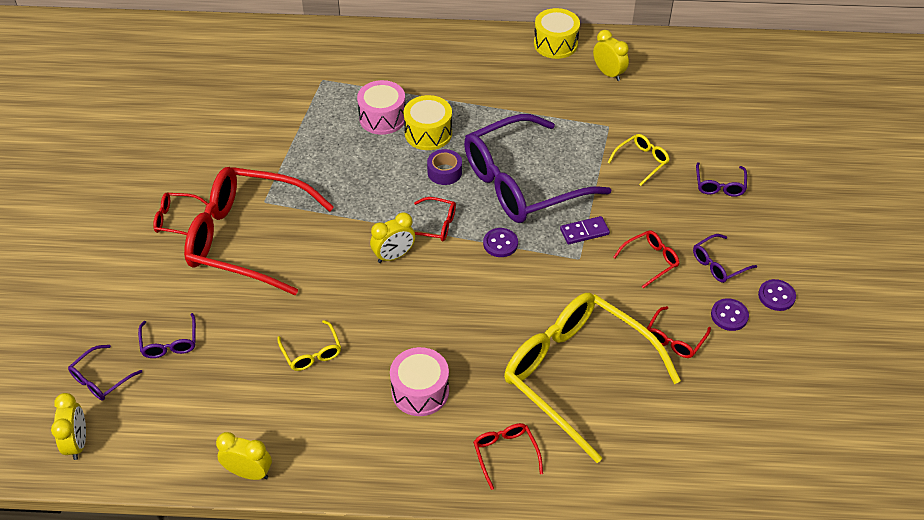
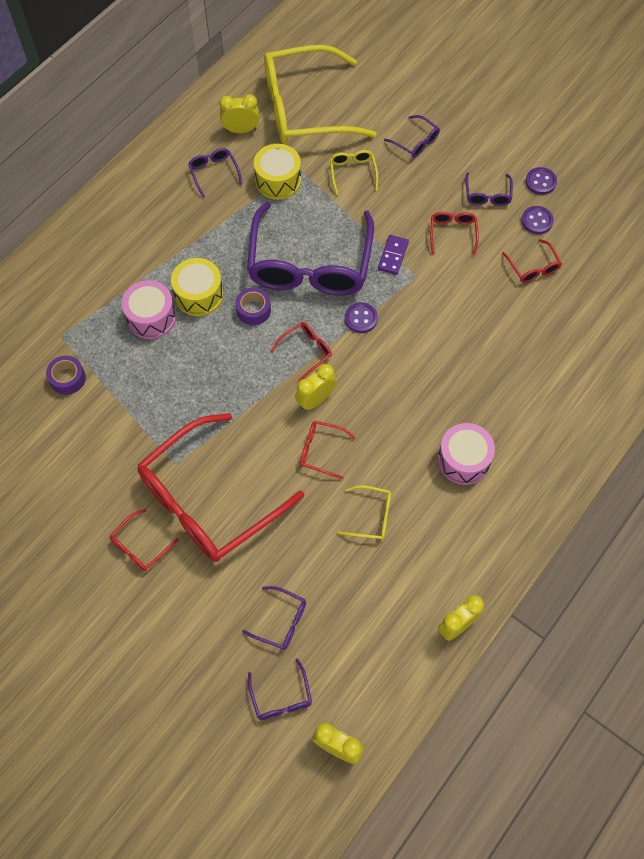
camera: 55 degrees left, 15 degrees up
(289, 102) = (67, 378): none -> purple tape
(394, 256) = (315, 400): yellow clock -> yellow clock turned 135 degrees counterclockwise
(505, 453) = (556, 437): red glasses -> red glasses (320, 451)
(550, 80) = (213, 172): none -> purple glasses
(555, 44) = (174, 142): yellow drum -> yellow drum (278, 180)
(575, 373) = (519, 348): yellow glasses -> yellow glasses (303, 109)

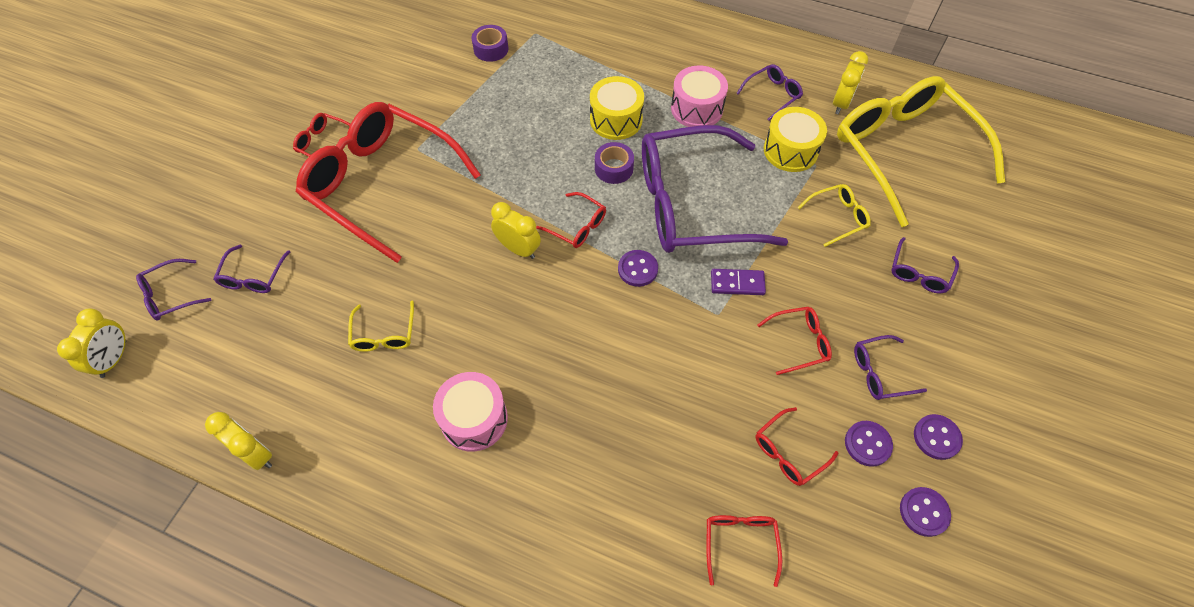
camera: 75 degrees right, 5 degrees down
(151, 317) = (576, 90): pink drum -> pink drum (697, 108)
(241, 130) = (841, 103): yellow clock -> yellow clock turned 45 degrees clockwise
(320, 451) = (456, 267): red glasses -> red glasses (740, 542)
(587, 208) = (924, 512): none -> purple button

